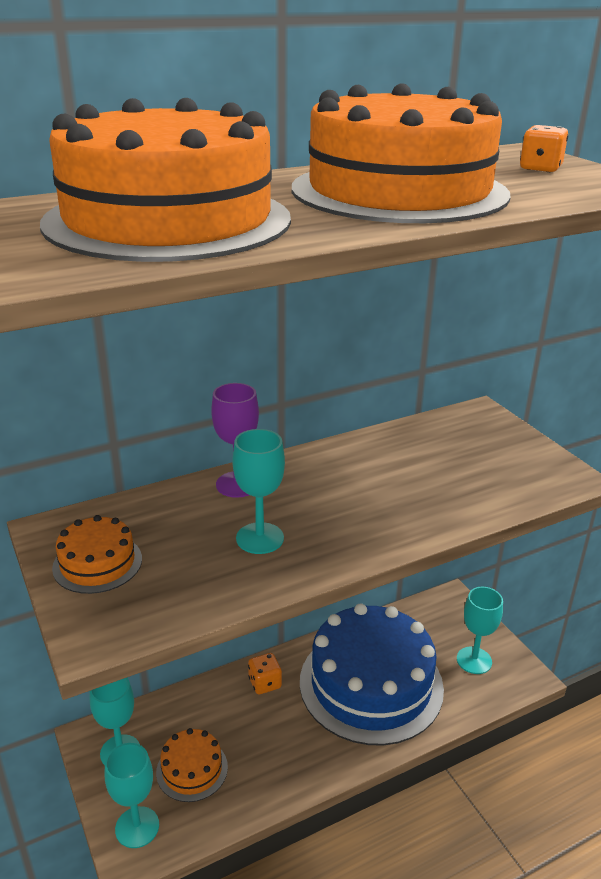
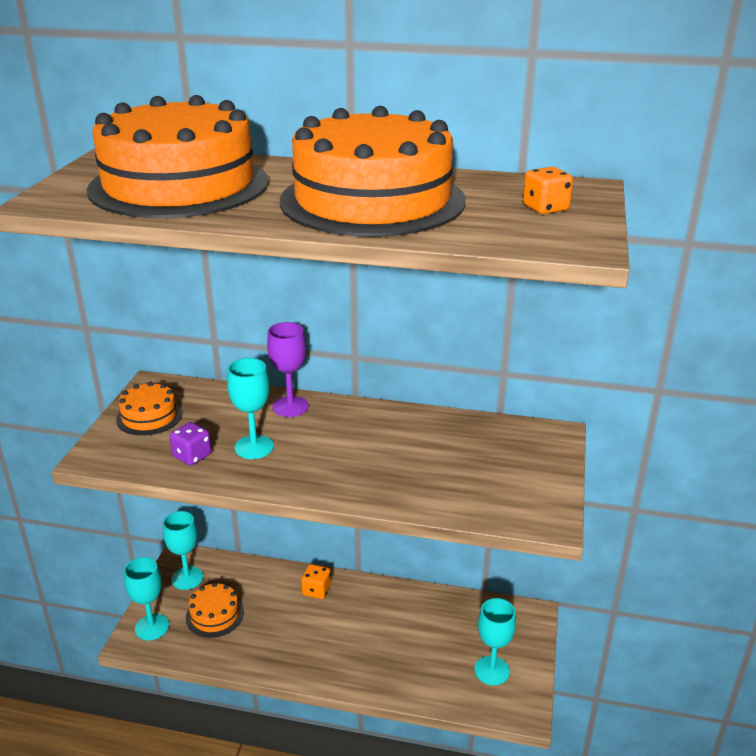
camera: 40 degrees right, 0 degrees up
(209, 579) = (192, 456): none -> purple dice
(371, 684) = (389, 636): blue cake -> none

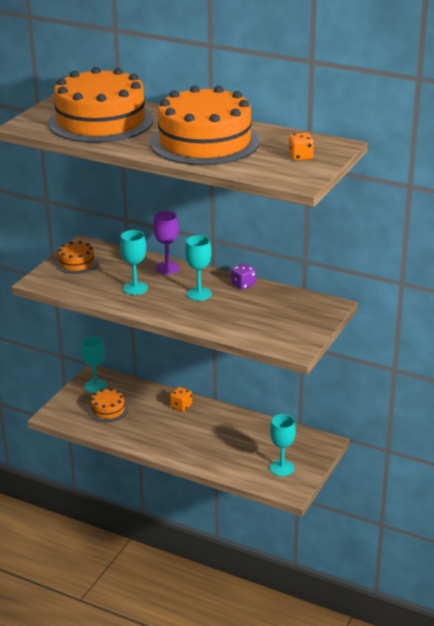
camera: 15 degrees right, 0 degrees up
(152, 627) = (65, 410): turquoise goblet -> turquoise goblet (199, 294)
(192, 456) = (96, 288): purple dice -> purple dice (243, 284)

